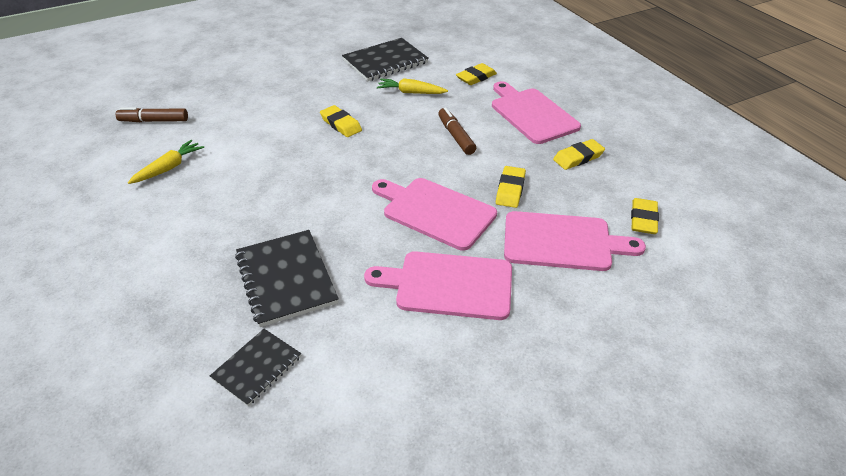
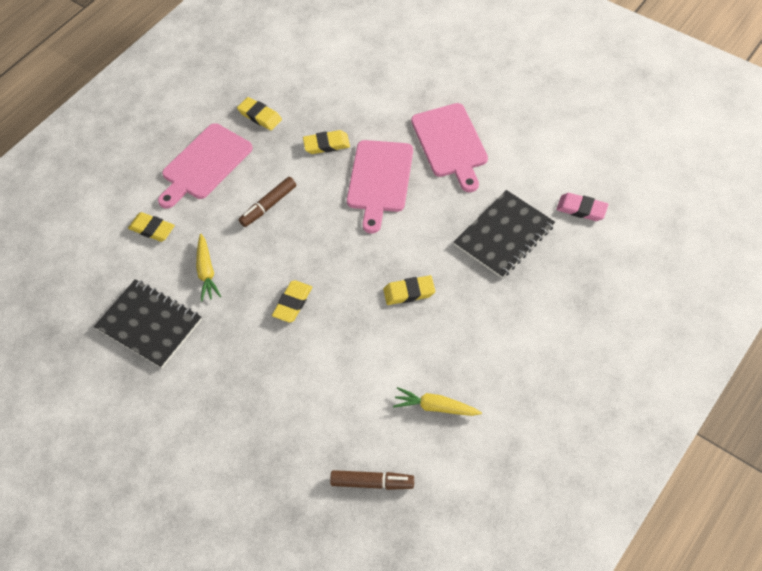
camera: 110 degrees left, 15 degrees up
(154, 121) = (372, 482): brown marker -> brown marker turned 60 degrees counterclockwise
(257, 367) = (581, 209): black notebook -> pink eraser
(562, 242) = (370, 99): pink cutting board -> none
(643, 219) = (320, 63): yellow eraser -> yellow eraser (409, 292)

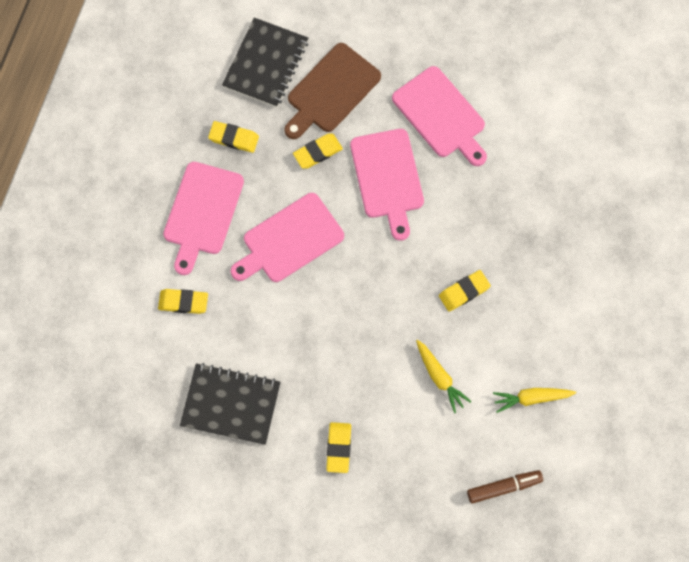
camera: 25 degrees left, 15 degrees up
(207, 272) = (261, 331): yellow carrot -> yellow carrot (439, 377)
(268, 206) = (289, 240): brown marker -> pink cutting board
(293, 303) = (359, 338): yellow eraser -> yellow eraser (338, 448)
(360, 101) = (331, 91): none -> brown cutting board
(504, 235) = (529, 204): black notebook -> black notebook (266, 64)
(581, 209) = (591, 153): pink eraser -> none

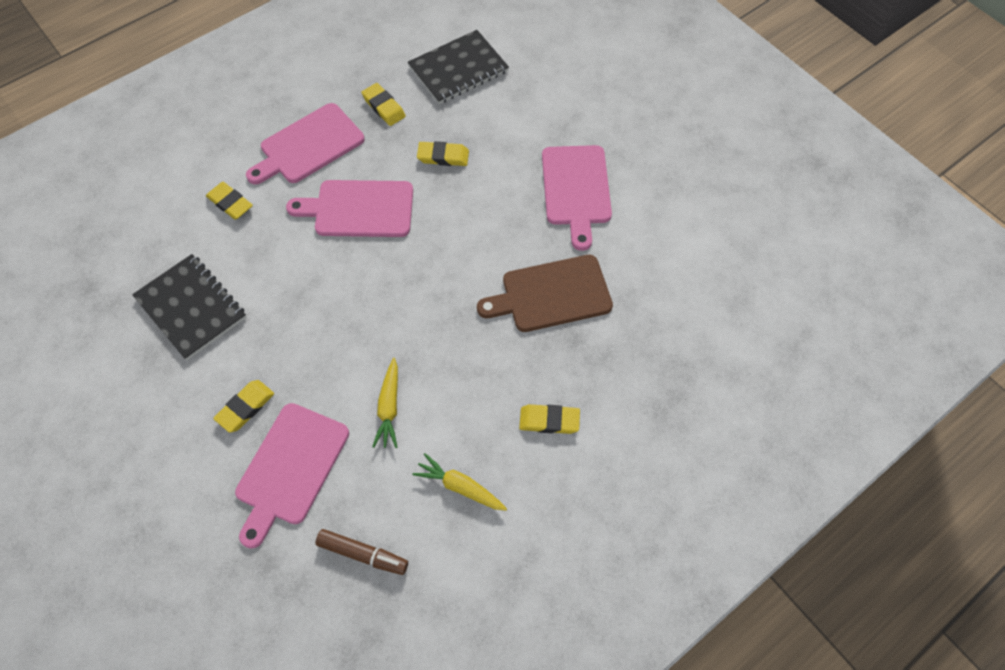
camera: 35 degrees right, 10 degrees down
(331, 91) = (495, 118): brown cutting board -> brown cutting board (551, 294)
(387, 178) = (486, 211): pink cutting board -> pink cutting board (290, 468)
(464, 291) = (475, 347): yellow eraser -> yellow eraser (549, 421)

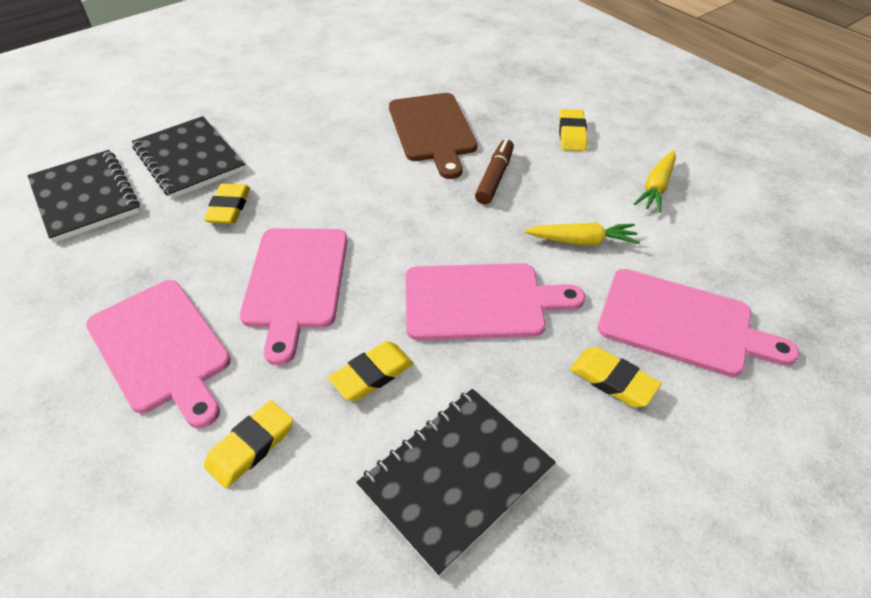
camera: 90 degrees left, 15 degrees down
(363, 554) = (755, 253): brown marker -> brown marker (494, 178)
(384, 107) = (119, 266): yellow eraser -> yellow eraser (372, 374)
(505, 120) = (189, 159): none -> black notebook
(576, 189) = (304, 113): pink cutting board -> pink cutting board (480, 301)

